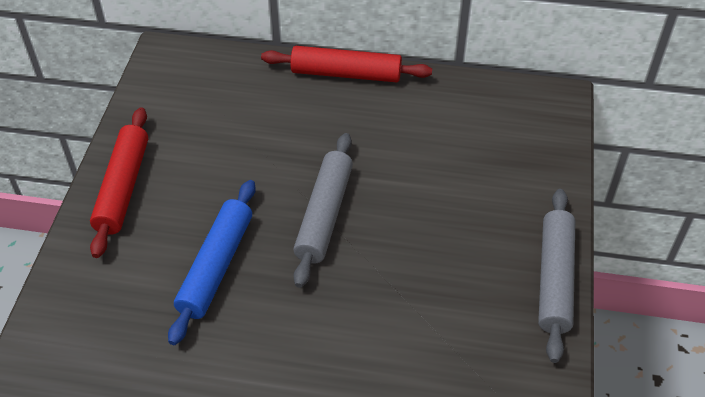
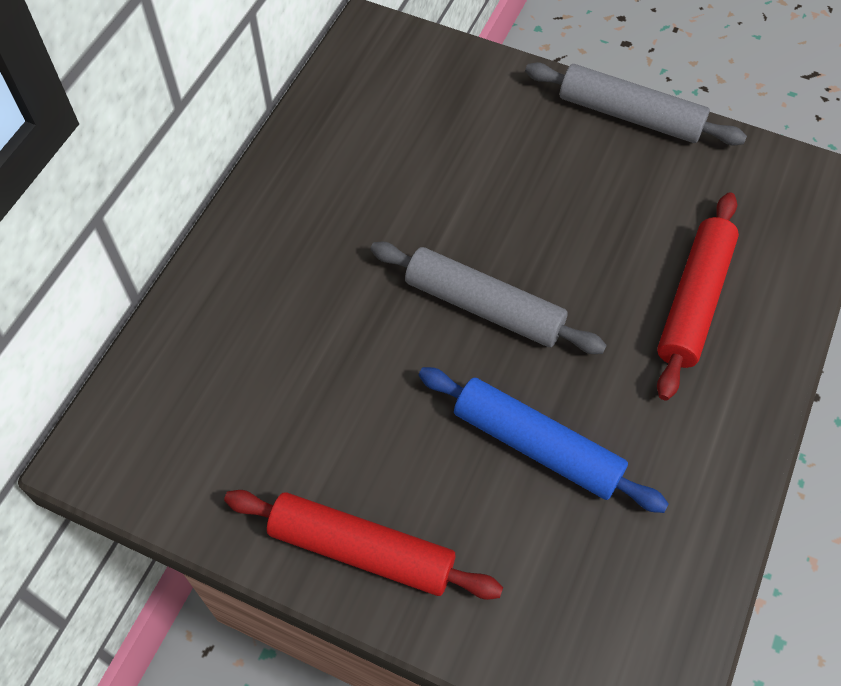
camera: 75 degrees left, 10 degrees up
(346, 73) = (241, 229): red rolling pin -> red rolling pin (694, 301)

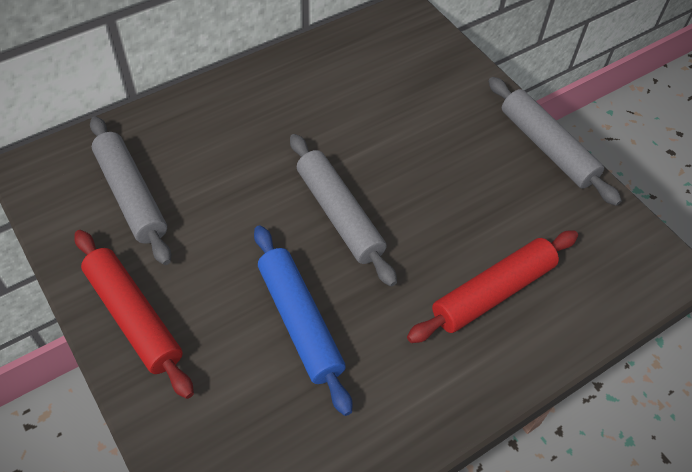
camera: 30 degrees right, 5 degrees down
(239, 418) = (131, 195): none -> grey rolling pin

